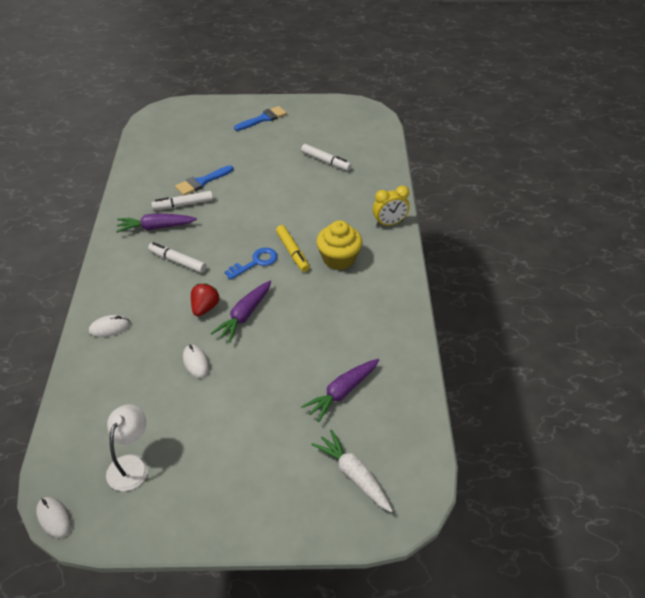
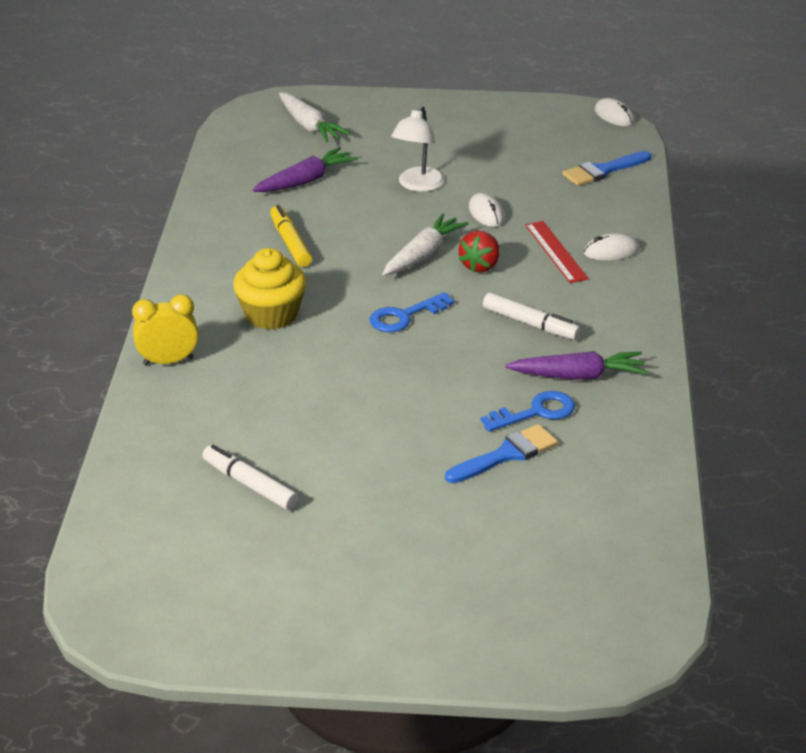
camera: 175 degrees left, 10 degrees down
(131, 464) = (546, 142): white lamp -> white lamp (418, 185)
(149, 325) = (556, 251): none -> red ruler
(183, 205) = (536, 412): white marker -> blue key
(244, 315) = (423, 255): purple carrot -> white carrot
(263, 119) = (375, 606): blue brush -> blue brush (603, 170)
(292, 252) = (344, 327): yellow marker -> yellow marker (290, 243)

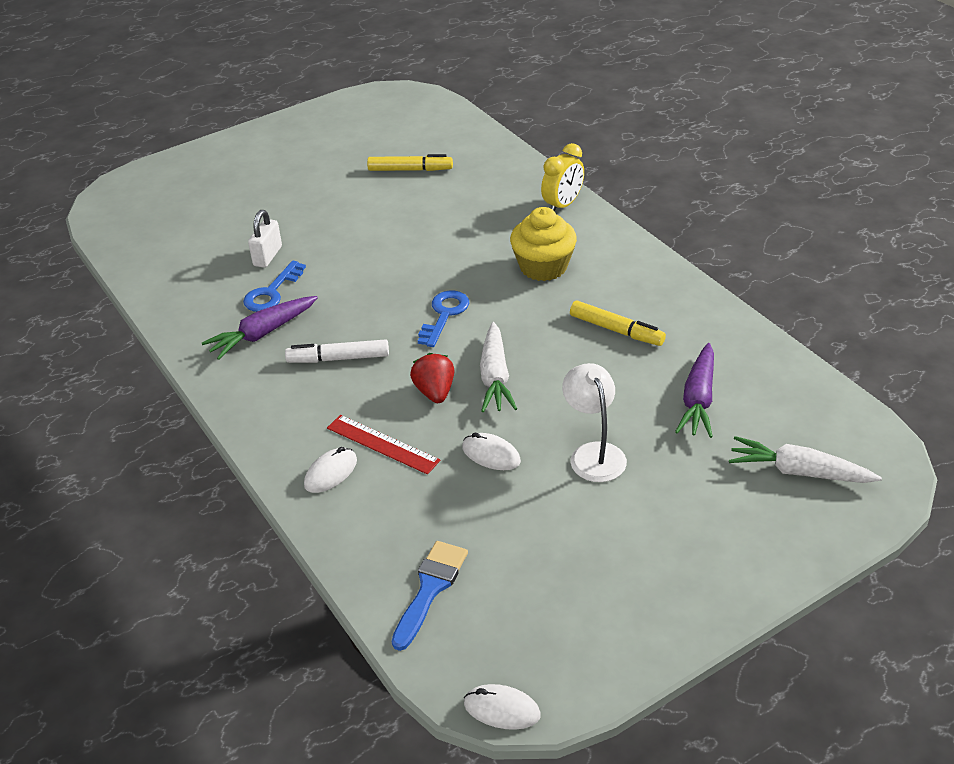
camera: 145 degrees right, 5 degrees up
(250, 485) = (410, 170): white marker -> yellow marker
(506, 455) = (267, 256): blue brush -> white padlock

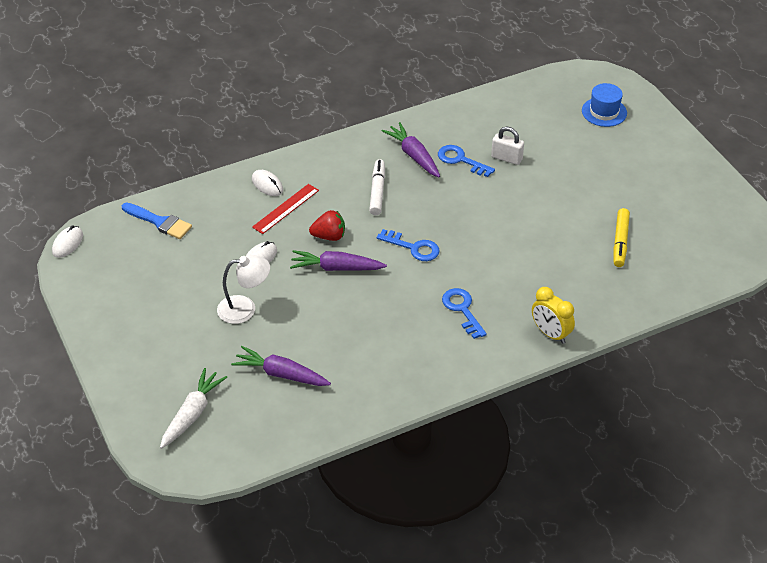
camera: 95 degrees right, 5 degrees up
(180, 191) = (604, 112): none -> blue hat
(495, 377) = (336, 268): white carrot -> purple carrot
(543, 267) = (462, 310): yellow cupcake -> blue key
(616, 330) = (372, 341): yellow marker -> none

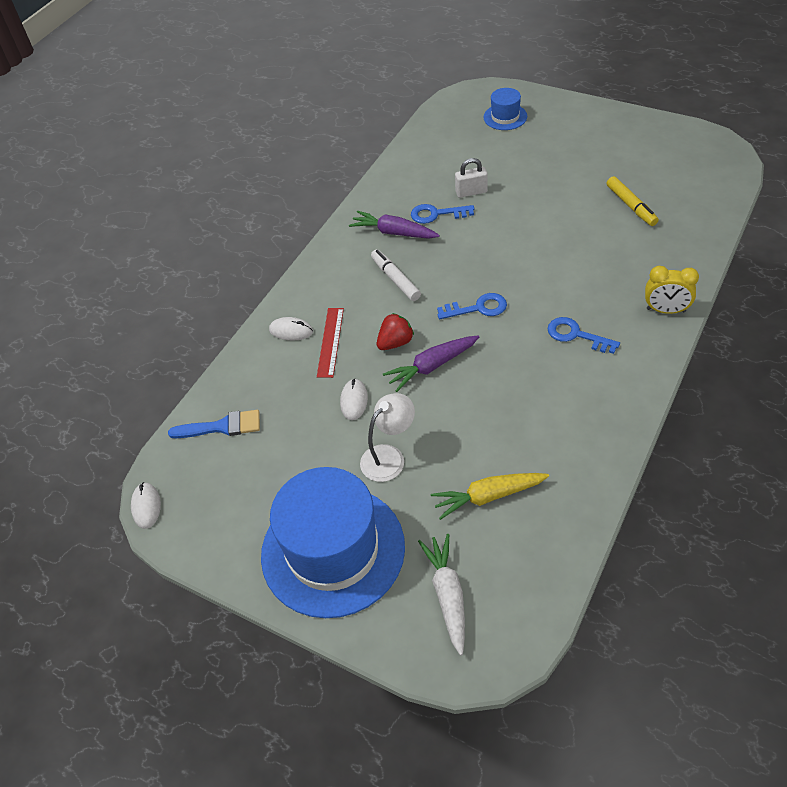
camera: 30 degrees left, 5 degrees up
(151, 342) = (333, 550): none -> blue hat
(281, 374) = (488, 496): purple carrot -> yellow carrot

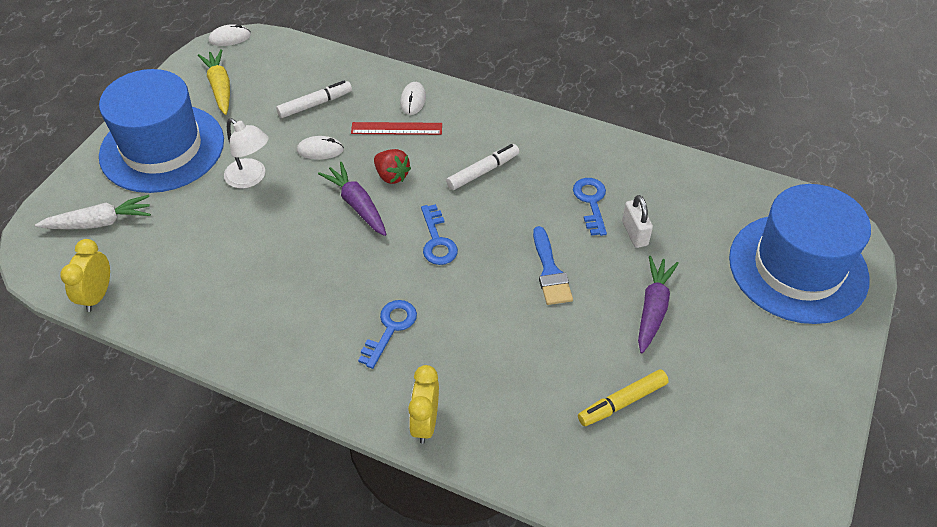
camera: 80 degrees right, 0 degrees up
(222, 427) = (303, 69): blue brush -> blue brush (550, 271)
(283, 411) = (315, 104): none -> white marker
(394, 232) = (557, 167): purple carrot -> purple carrot (653, 308)
(488, 496) = (192, 250): yellow carrot -> yellow carrot (220, 87)
(505, 117) = (798, 268): blue hat -> blue hat, size x2.26
(552, 575) = (97, 295): none -> yellow clock

